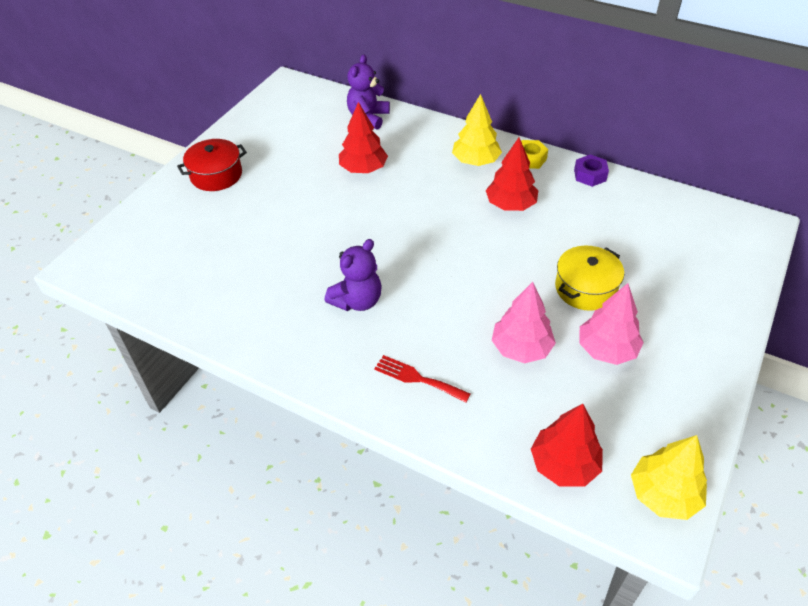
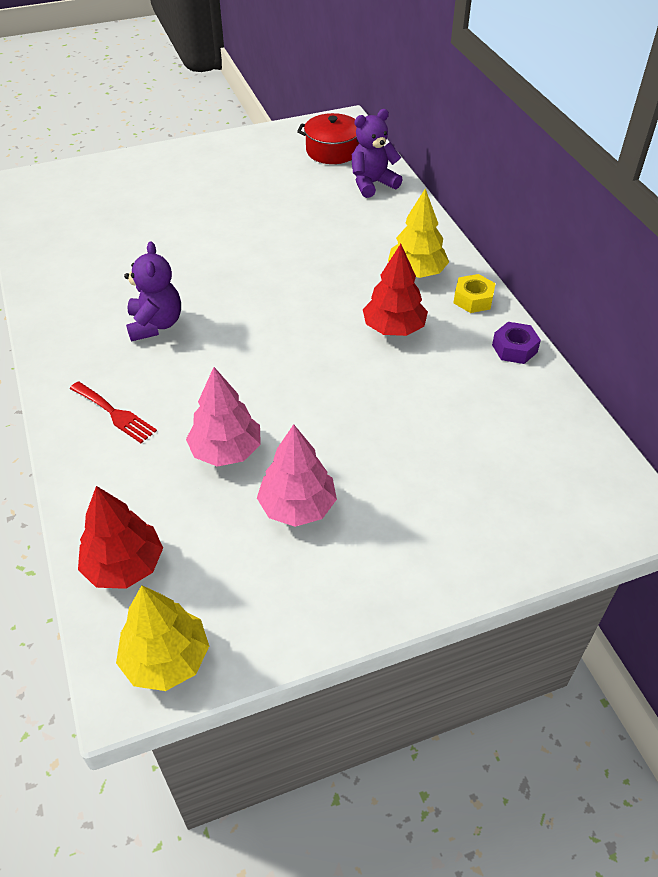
camera: 40 degrees right, 0 degrees up
(216, 175) = (189, 167): red pot -> red pot (332, 151)
(357, 301) = (155, 325): purple teddy bear -> purple teddy bear turned 90 degrees counterclockwise
(363, 169) = (307, 224): red tree -> none
(418, 378) = (114, 414): red fork -> red fork turned 150 degrees clockwise
(585, 288) = (356, 443): yellow pot -> none

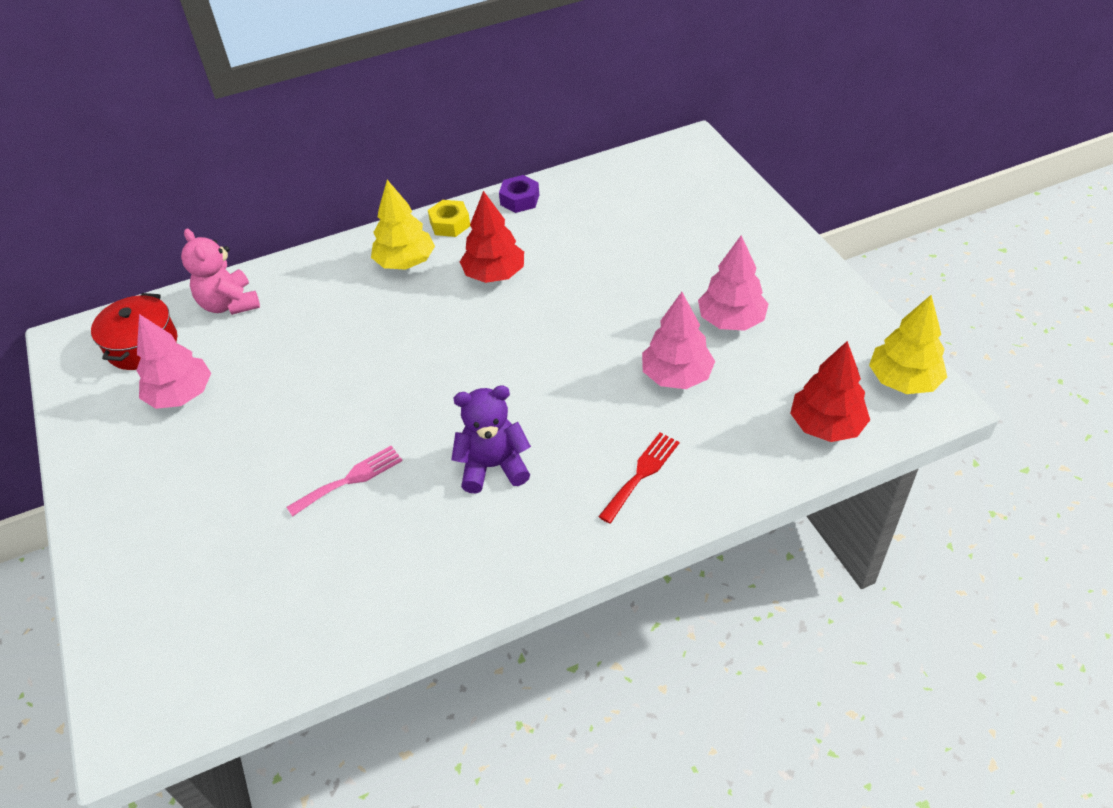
camera: 90 degrees left, 0 degrees up
(169, 252) = (350, 479): none -> pink fork
(276, 172) = (181, 395): none -> pink tree
(372, 184) = (229, 304): purple teddy bear -> pink teddy bear

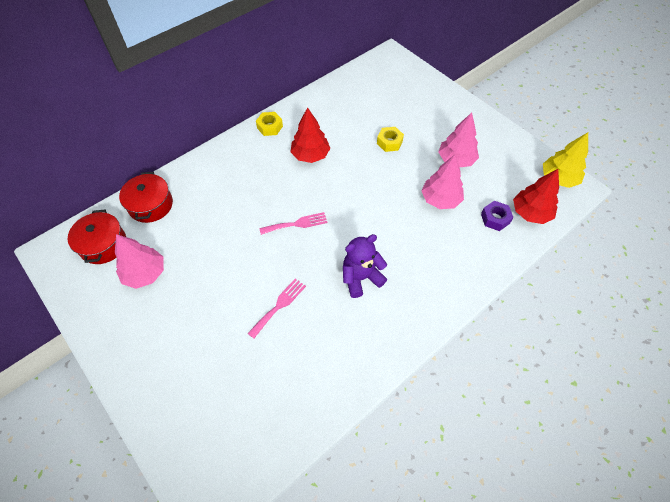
camera: 20 degrees left, 10 degrees up
(229, 304) = (151, 205): pink teddy bear -> red pot
(405, 262) = (252, 157): yellow tree -> none
(428, 369) = (296, 224): none -> pink fork
(519, 200) = (305, 104): purple nut -> purple nut (495, 218)
(630, 276) = (389, 142): none -> yellow nut
(641, 474) = (446, 264): red fork -> none

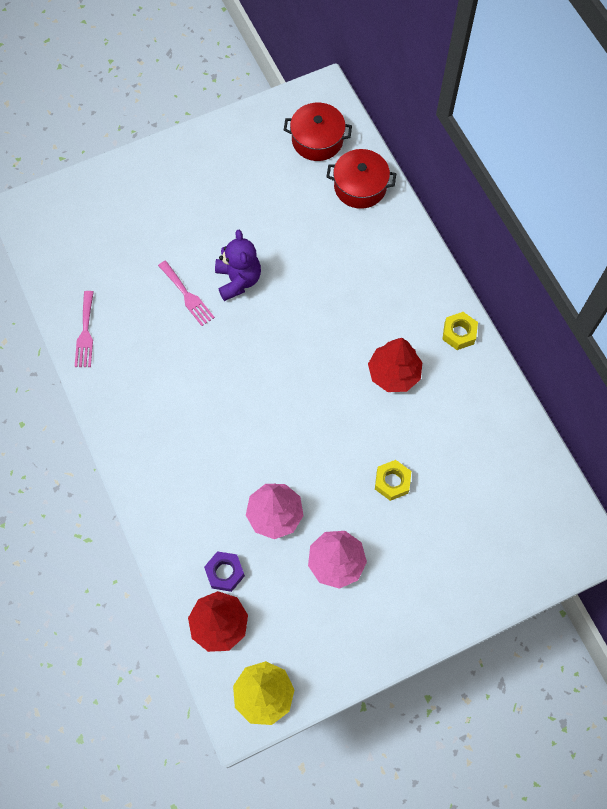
camera: 105 degrees right, 10 degrees up
(145, 273) = (268, 176): pink tree -> none
(296, 224) = (287, 334): pink fork -> pink fork (85, 333)
(361, 278) = (193, 385): purple teddy bear -> purple teddy bear (238, 280)

